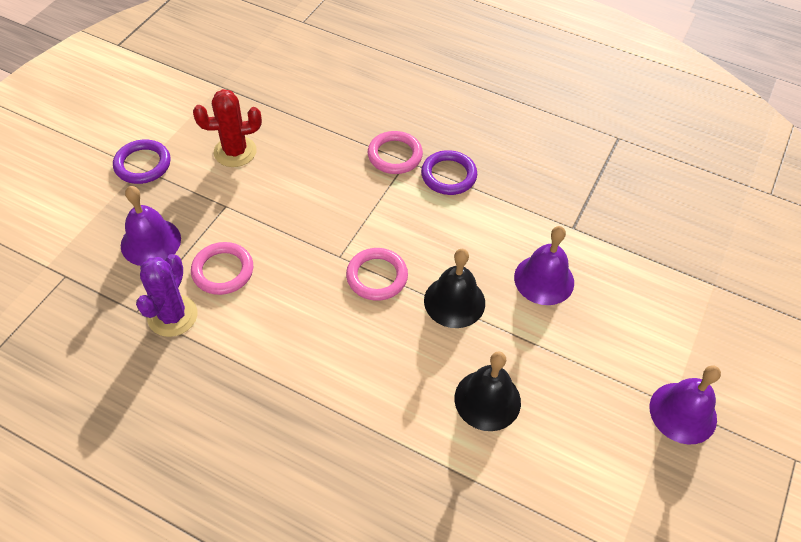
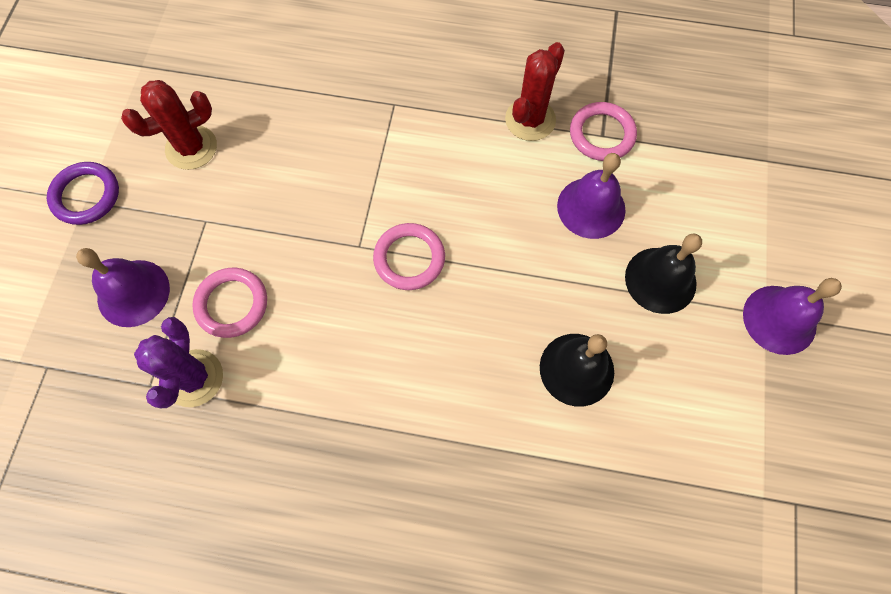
camera: 15 degrees left, 15 degrees up
(395, 155) = (378, 100): pink ring -> pink ring (601, 134)
(448, 175) = (447, 109): purple ring -> none
(454, 301) = (504, 263): black bell -> black bell (660, 280)
(515, 200) = (530, 120): none -> red cactus

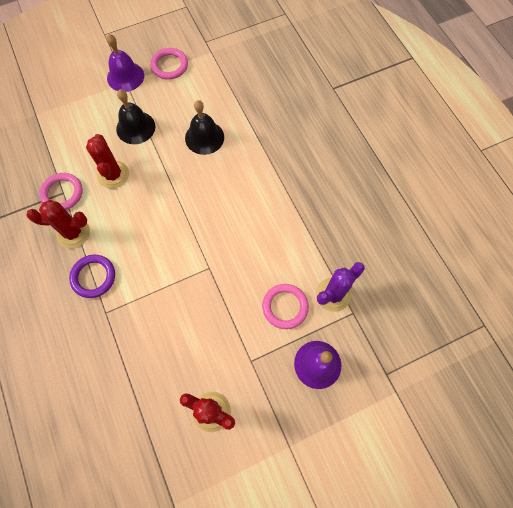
camera: 125 degrees left, 0 degrees up
(86, 195) = (286, 449): purple ring -> purple ring (93, 277)
(409, 258) = (199, 239): pink ring -> pink ring (169, 66)
(591, 207) = (113, 175): purple bell -> red cactus

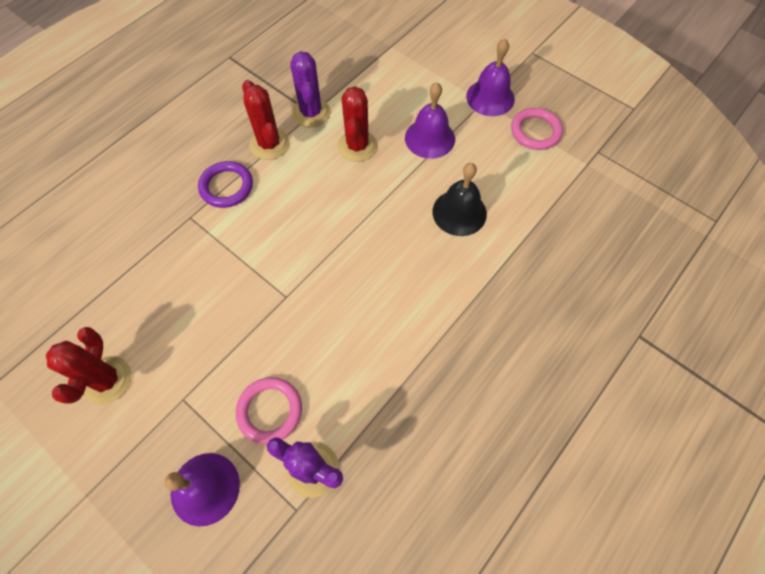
camera: 65 degrees right, 5 degrees down
(62, 193) = (311, 113): pink ring -> purple cactus
(113, 175) = (357, 146): red cactus -> red cactus turned 45 degrees counterclockwise
(135, 127) = (430, 138): black bell -> purple bell

